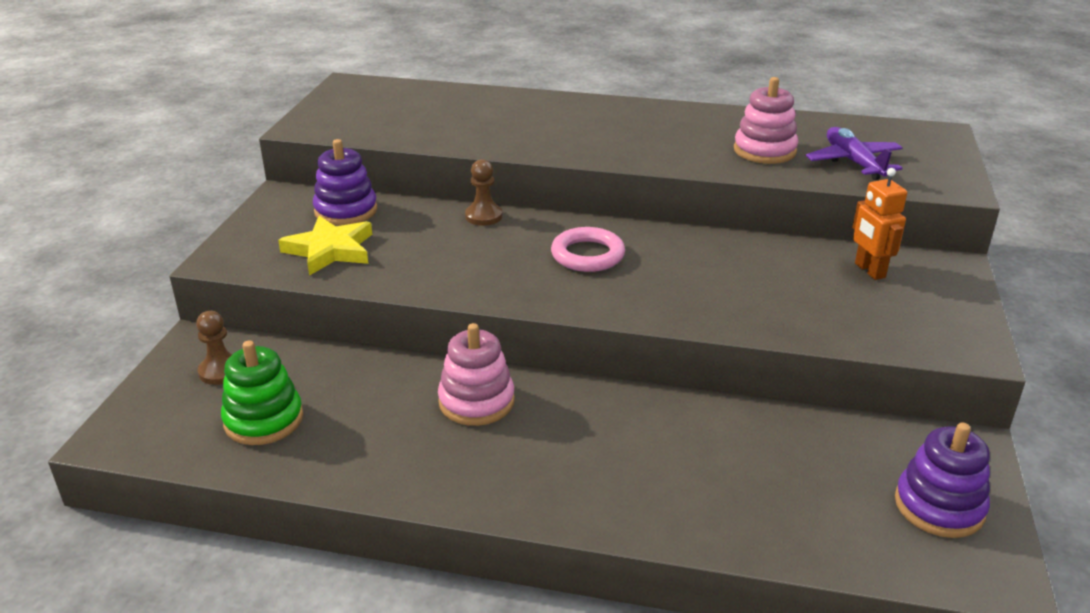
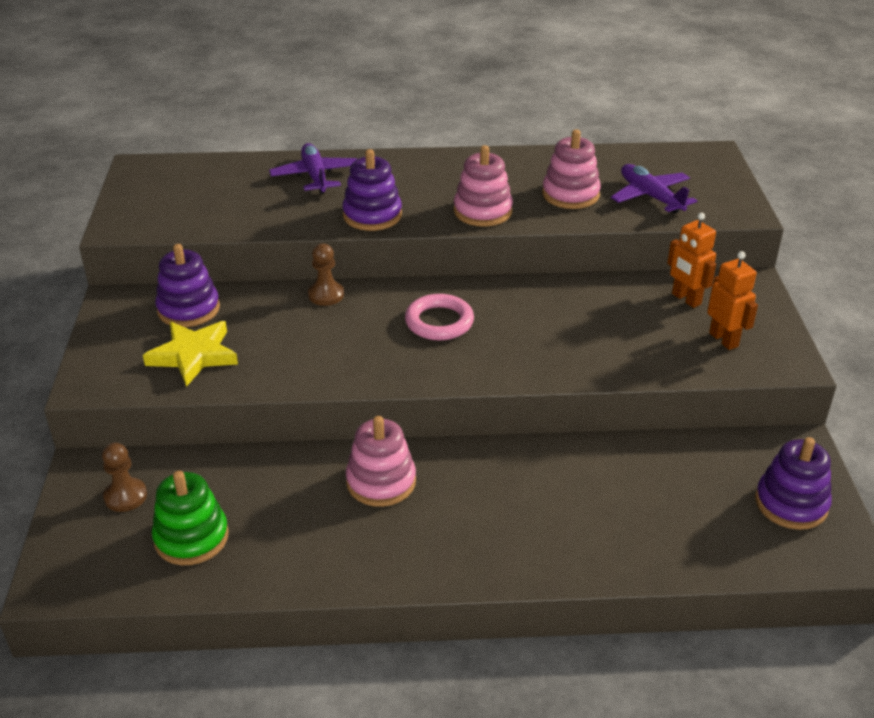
camera: 15 degrees left, 5 degrees up
(508, 108) = (315, 176): none -> purple plane
(548, 145) = (372, 215): none -> purple stacking toy
(663, 154) = (482, 211): none -> pink stacking toy
(900, 315) = (724, 340): none -> orange robot

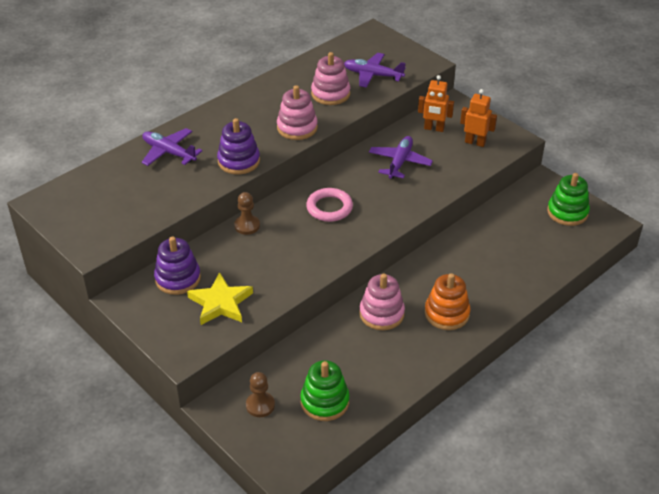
camera: 40 degrees left, 5 degrees up
(459, 530) = (447, 313): none -> orange stacking toy
(590, 315) = (399, 162): none -> purple plane
(791, 503) = (567, 212): purple stacking toy -> green stacking toy

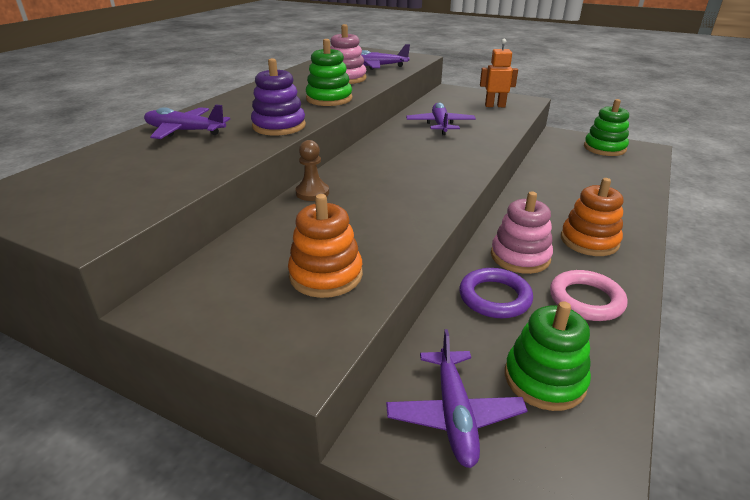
camera: 20 degrees left, 10 degrees down
(178, 278) = (245, 260): purple stacking toy -> none
(220, 303) = (326, 275): yellow star -> orange stacking toy
(260, 405) = (454, 414): brown pawn -> purple plane
(297, 128) = (329, 99): pink stacking toy -> green stacking toy
(329, 208) = (398, 164): pink ring -> pink ring (586, 300)
(337, 341) = (494, 297): none -> purple ring
(434, 128) = (449, 103): orange robot -> none

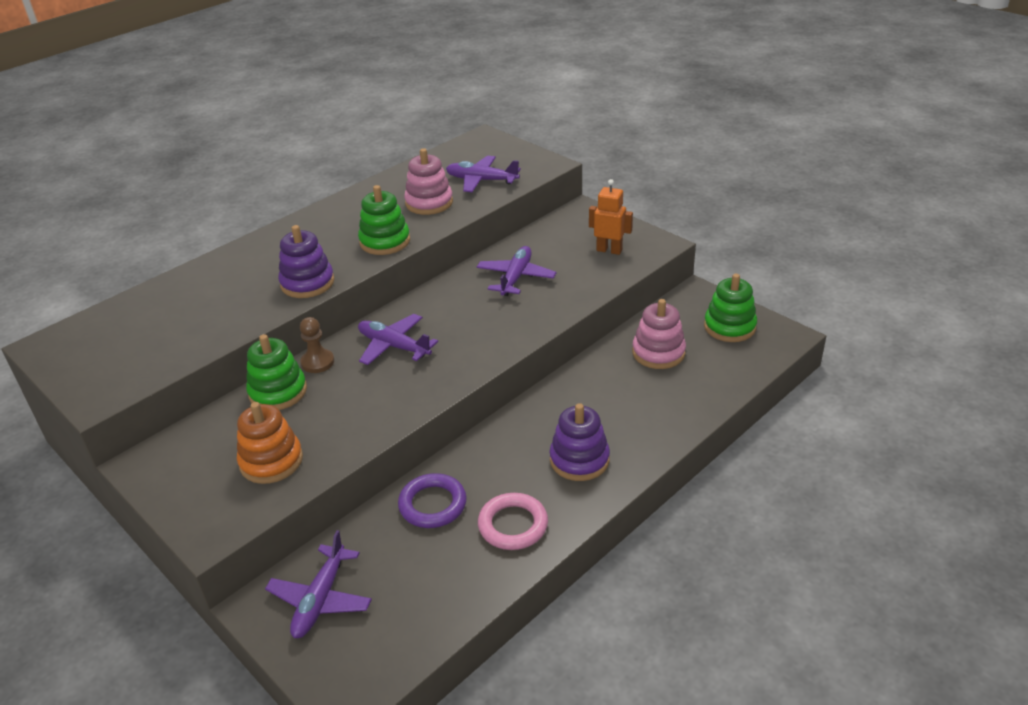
camera: 20 degrees right, 5 degrees up
(185, 131) = (220, 278): purple plane -> purple plane (394, 346)
(520, 257) = (493, 465): pink stacking toy -> pink stacking toy (658, 353)
(544, 379) = (411, 589): green stacking toy -> green stacking toy (278, 392)
(589, 241) = (579, 460): orange stacking toy -> purple stacking toy

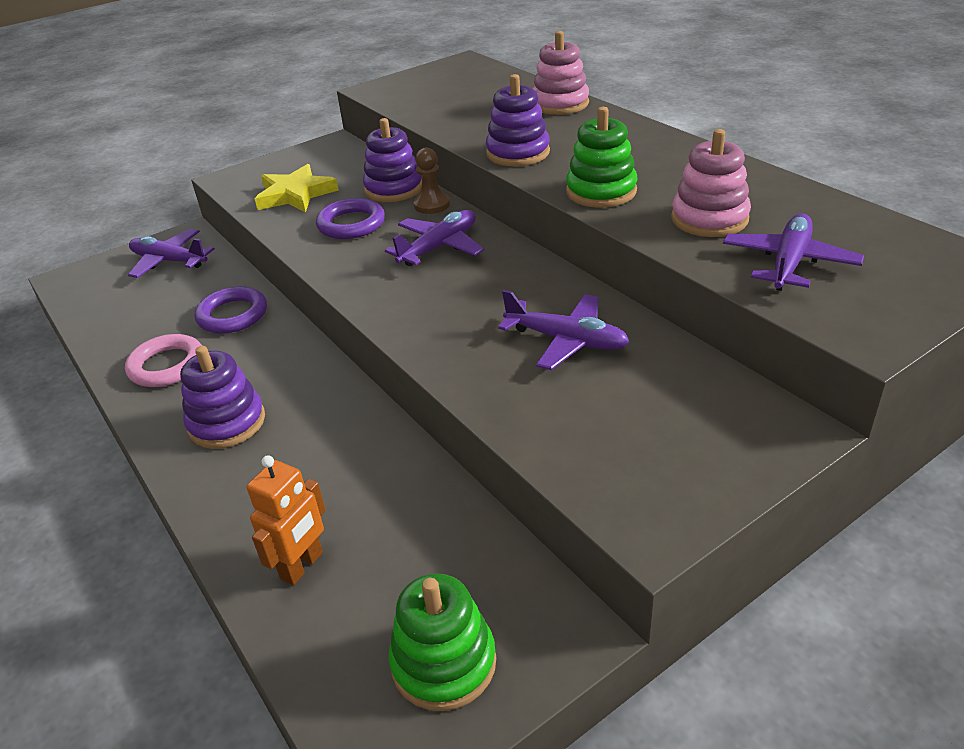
camera: 100 degrees right, 0 degrees up
(271, 461) = (295, 194): orange stacking toy -> yellow star
(278, 392) = (394, 189): green stacking toy -> purple stacking toy
(345, 405) = (351, 224): none -> purple ring
(609, 250) = (635, 451): orange robot -> orange robot (302, 566)
(658, 353) = (404, 536): pink stacking toy -> pink stacking toy (560, 104)

